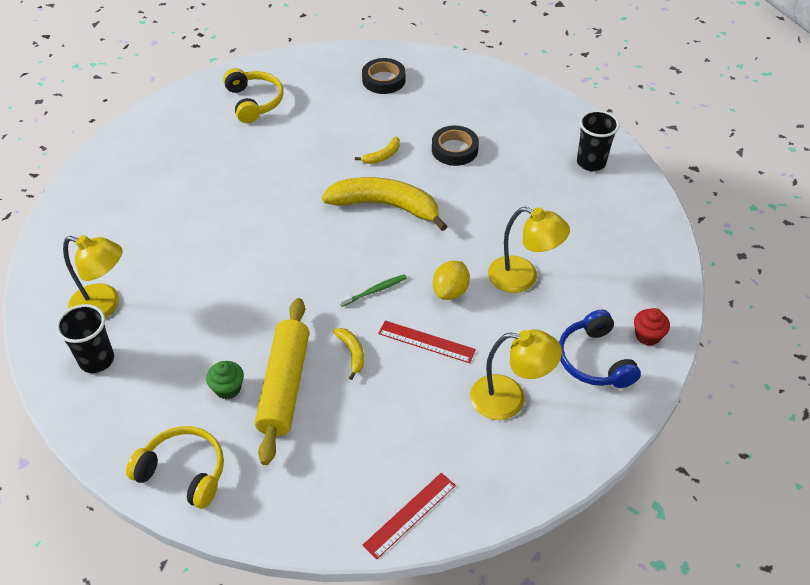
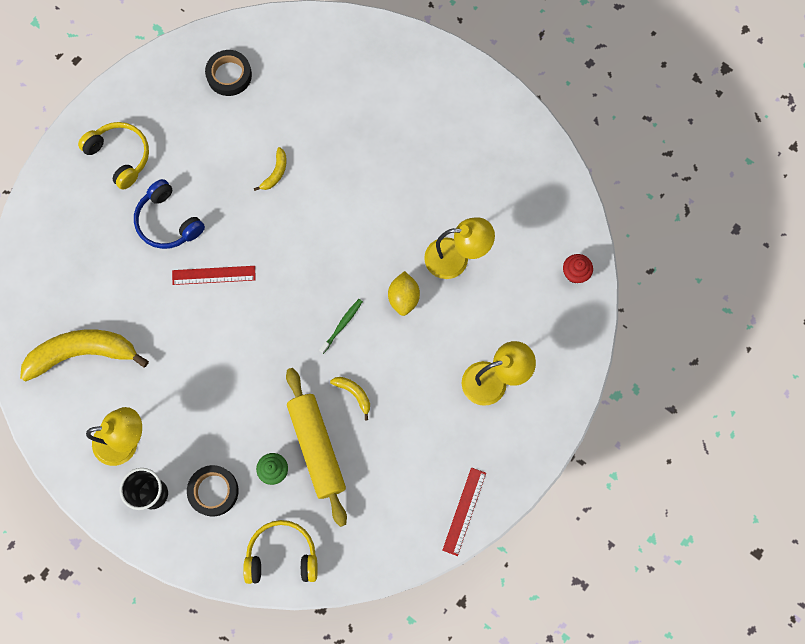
camera: 25 degrees left, 25 degrees up
(385, 206) = (306, 230): yellow banana -> yellow banana (82, 353)
(426, 342) = (407, 356): red ruler -> red ruler (214, 275)
(454, 149) = (336, 137): black tape -> black tape (213, 491)
(591, 162) = (462, 102): black cup -> none
(594, 360) = (543, 315): blue headphones -> blue headphones (168, 222)

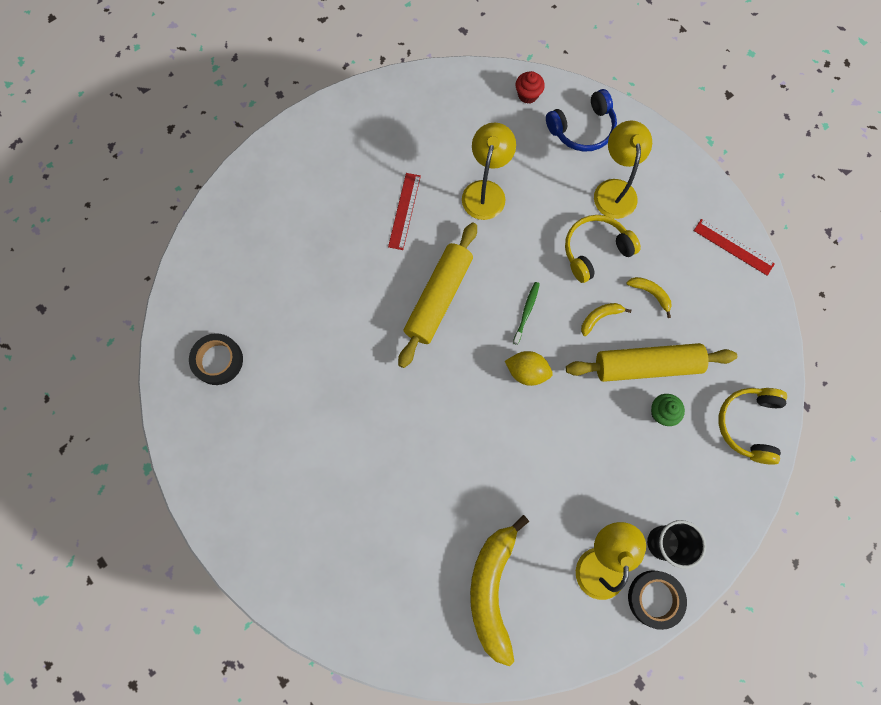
camera: 75 degrees left, 0 degrees up
(120, 156) = (273, 499): yellow headphones -> yellow headphones (595, 250)
(168, 222) = (367, 463): blue headphones -> blue headphones (582, 129)
(213, 491) = (671, 478): black tape -> black tape (655, 598)
(214, 275) = (440, 427): red ruler -> red ruler (404, 211)
(275, 173) = (345, 338): yellow banana -> yellow banana (650, 294)
(335, 243) = (438, 298): none -> yellow rolling pin
(342, 325) = (526, 312): green toothbrush -> green toothbrush turned 60 degrees clockwise
(403, 298) = (513, 248): yellow lemon -> yellow lemon (527, 372)

